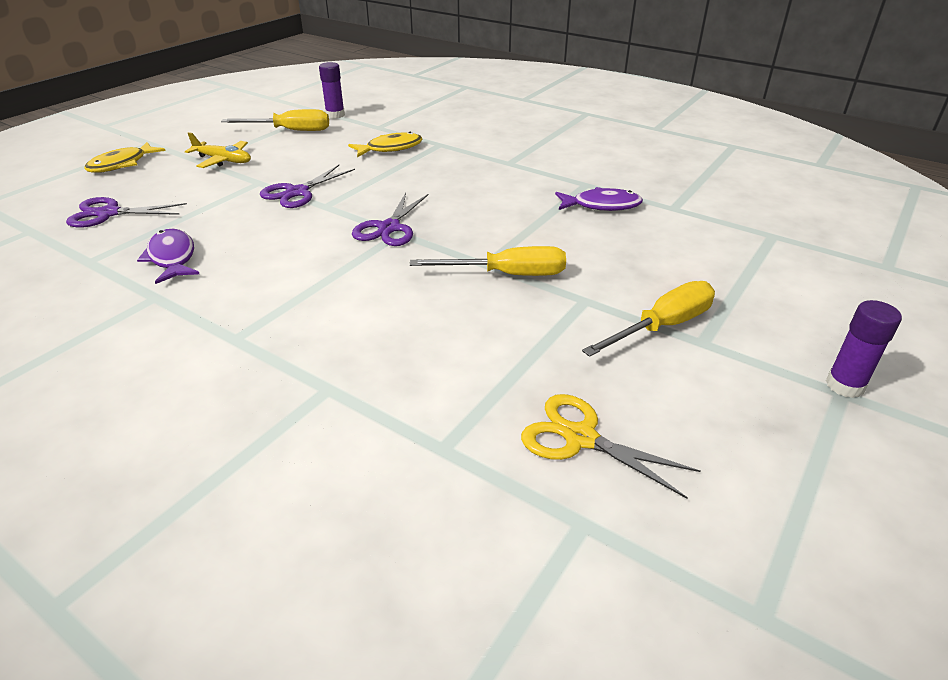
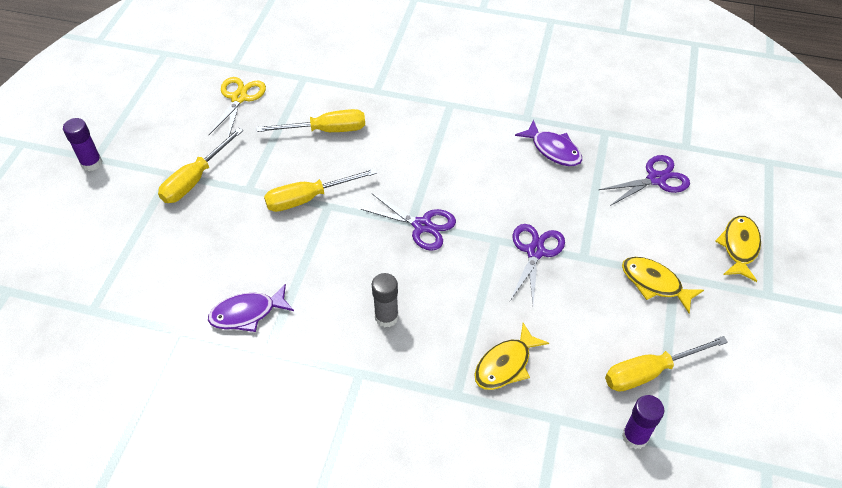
camera: 160 degrees right, 15 degrees up
(223, 160) = (654, 283): yellow plane -> yellow fish
(389, 228) = (422, 225): purple scissors -> purple scissors turned 120 degrees clockwise
(446, 346) = (326, 130): none -> yellow screwdriver
(469, 182) = (386, 317): none -> grey glue stick
(580, 438) = (239, 98): yellow scissors -> yellow scissors turned 90 degrees counterclockwise

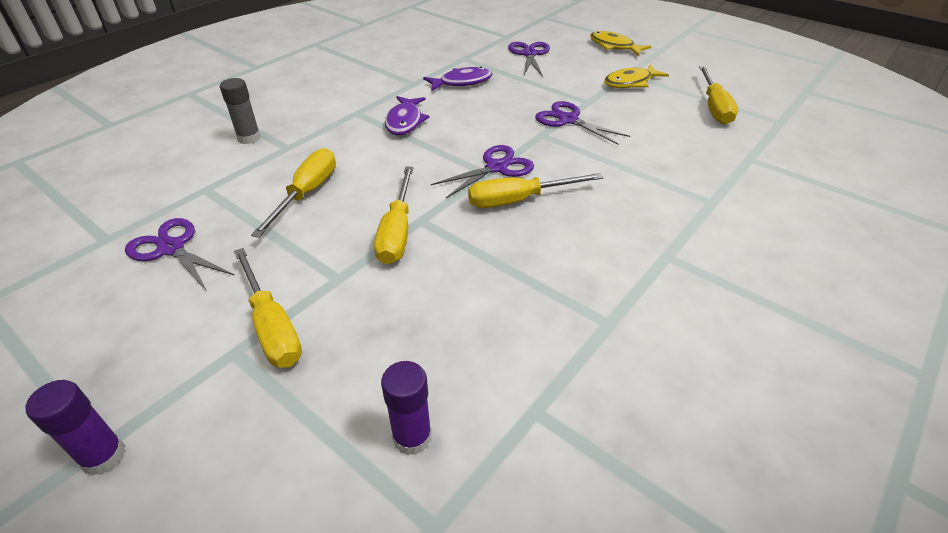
camera: 65 degrees left, 10 degrees down
(239, 98) = (171, 248): yellow scissors -> purple scissors
(247, 313) = (542, 328): purple fish -> purple fish (405, 121)
(384, 255) = (519, 200): none -> yellow screwdriver
(386, 317) = (601, 219): grey glue stick -> grey glue stick (249, 138)
(505, 364) = (686, 167): yellow fish -> none
(635, 436) = (774, 130): purple glue stick -> purple glue stick (412, 437)

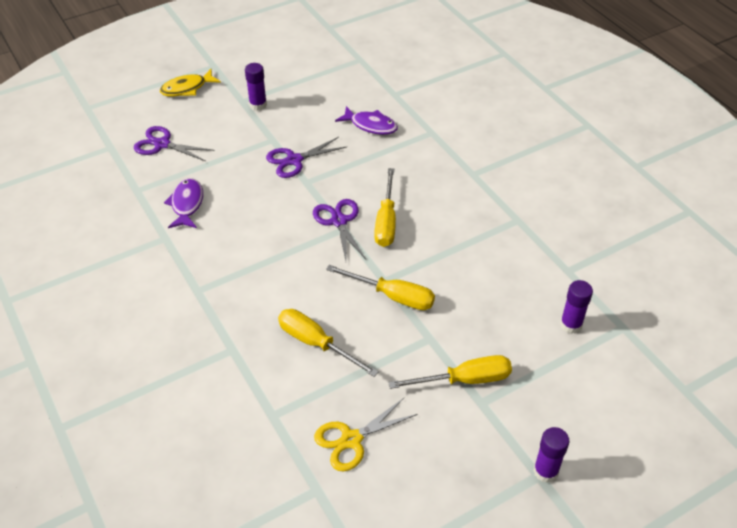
camera: 70 degrees left, 5 degrees up
(171, 248) = (351, 440): purple scissors -> yellow scissors
(249, 138) = (198, 377): grey glue stick -> none
(405, 121) = (236, 259): purple fish -> purple fish (371, 125)
(630, 82) = (258, 105): yellow fish -> purple glue stick
(714, 107) = (323, 80): yellow screwdriver -> none

